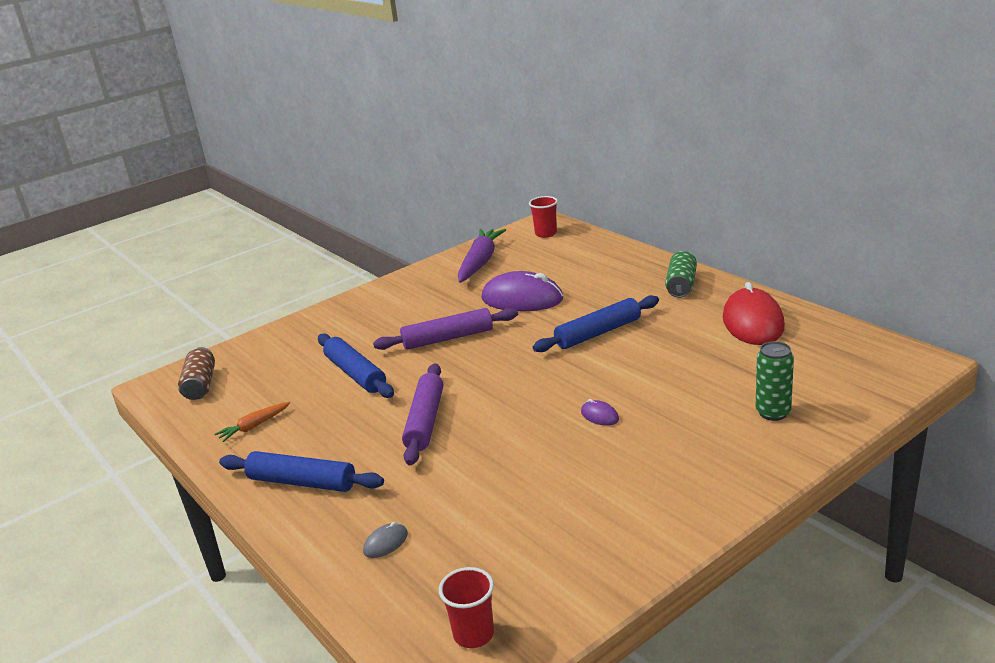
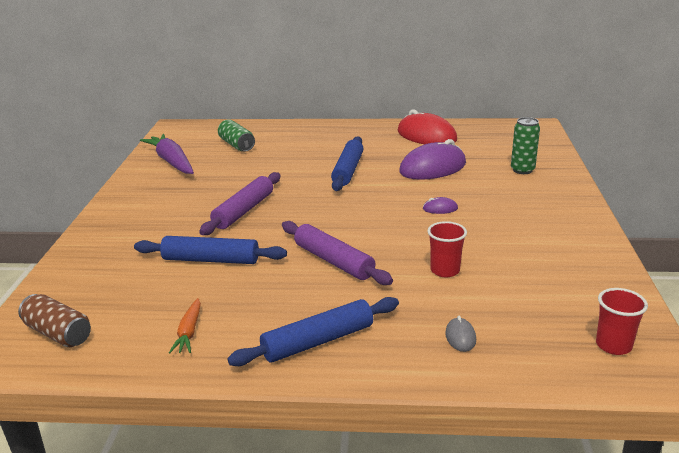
camera: 50 degrees left, 0 degrees up
(522, 299) = (254, 171): purple mouse -> purple mouse (432, 168)
(546, 233) = (191, 132): red cup -> red cup (445, 270)
(681, 285) = (348, 132): green can -> green can (237, 145)

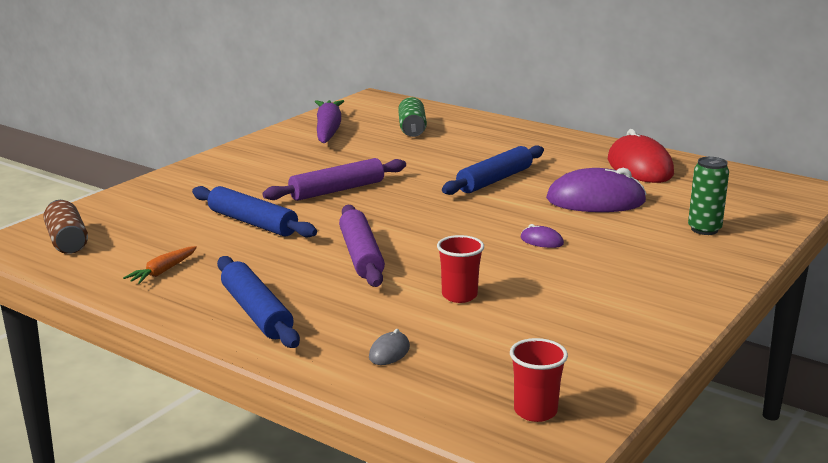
camera: 30 degrees right, 5 degrees down
(318, 341) = (256, 312): blue rolling pin -> blue rolling pin turned 60 degrees clockwise

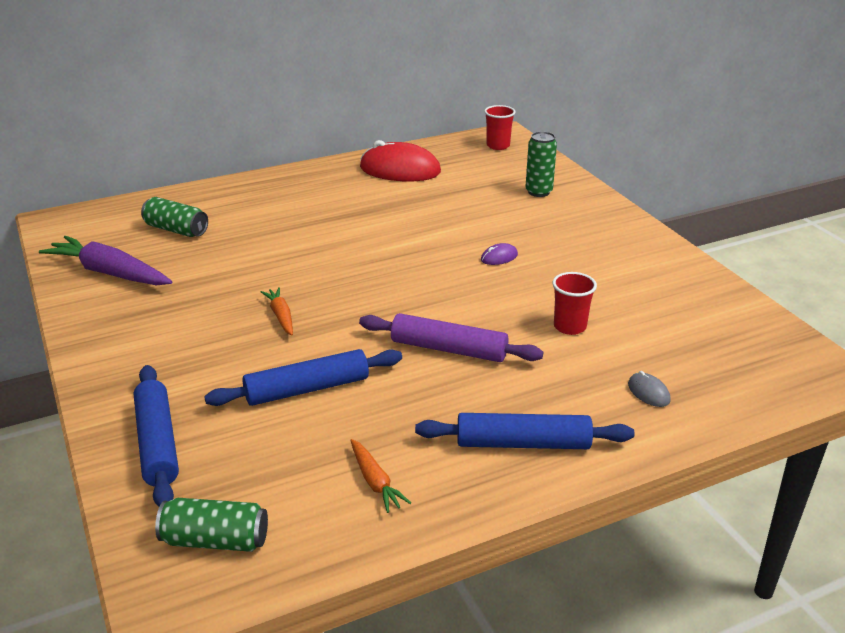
camera: 60 degrees left, 10 degrees up
(67, 241) = (215, 540): brown can -> green can
(337, 190) = (281, 316): purple rolling pin -> orange carrot
(494, 180) = (353, 234): blue rolling pin -> blue rolling pin (157, 443)
(535, 411) = (776, 357): red cup -> red cup (498, 146)
(595, 200) = (445, 209): purple mouse -> none

